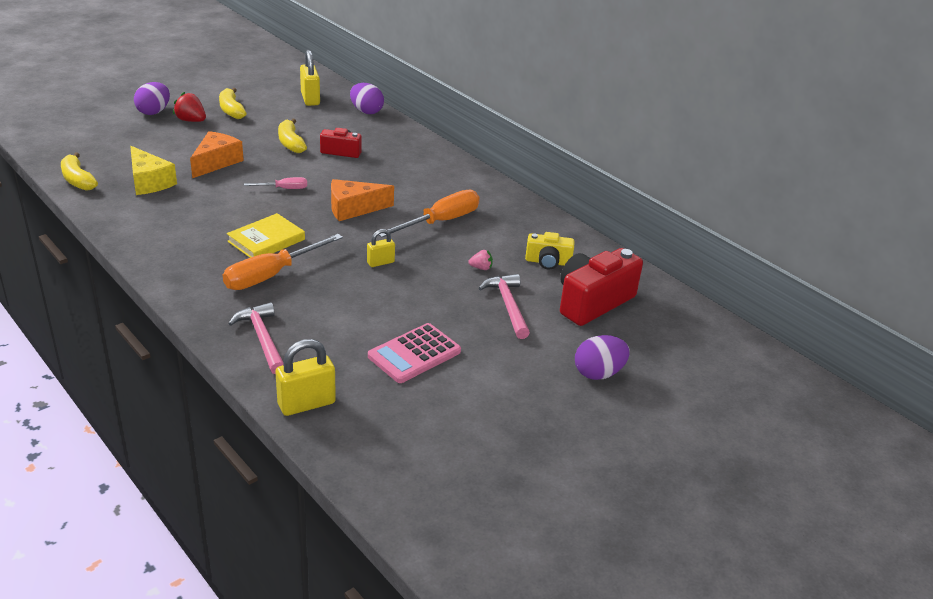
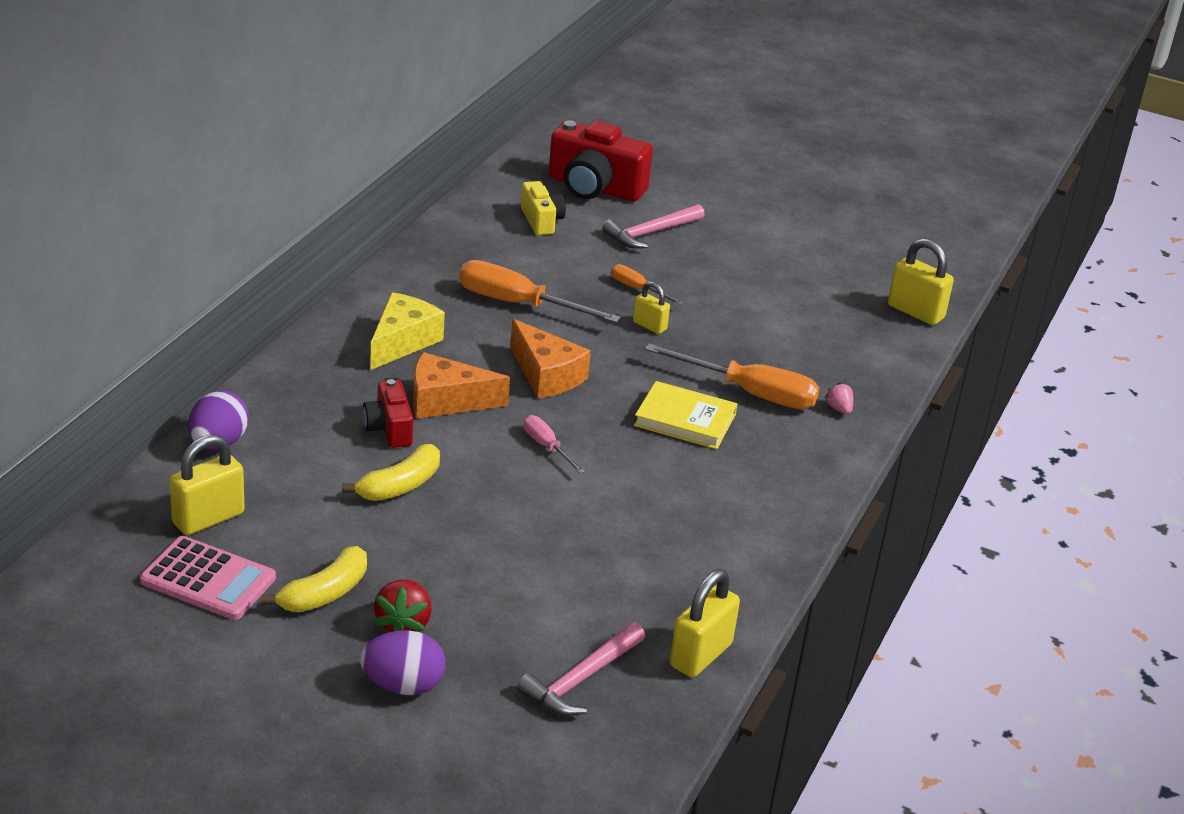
camera: 115 degrees left, 0 degrees up
(78, 180) = (700, 655): yellow banana -> yellow padlock
(149, 182) = (640, 579): yellow cheese -> yellow cheese (402, 342)
(216, 162) = (525, 537): orange cheese -> orange cheese (446, 401)
(262, 338) = (859, 364): pink hammer -> pink hammer (580, 679)
(414, 354) = (785, 271): pink calculator -> pink calculator (208, 580)
(430, 273) = (637, 289): none -> orange screwdriver
(481, 268) = (595, 259): pink strawberry -> pink strawberry (839, 409)
(598, 373) = (708, 174): purple egg -> none

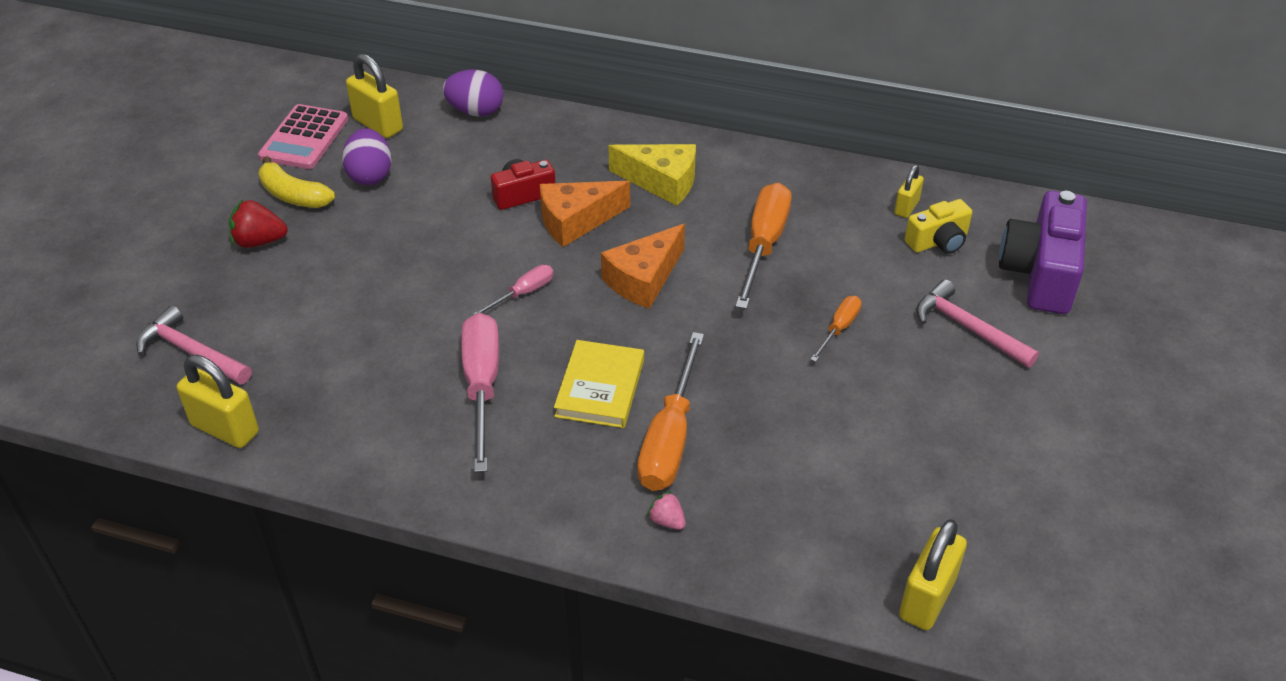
camera: 85 degrees right, 10 degrees up
(400, 486) = (441, 213): yellow banana -> none
(403, 685) = (185, 252): purple egg -> purple egg (370, 175)
(446, 401) = (576, 221): orange cheese -> orange cheese turned 105 degrees counterclockwise
(595, 187) = (1040, 273): red camera -> purple camera
(649, 326) = (769, 345): yellow padlock -> yellow padlock (906, 207)
(670, 485) = (482, 386): none -> pink screwdriver
(839, 409) = (667, 521): pink strawberry -> pink strawberry turned 105 degrees counterclockwise

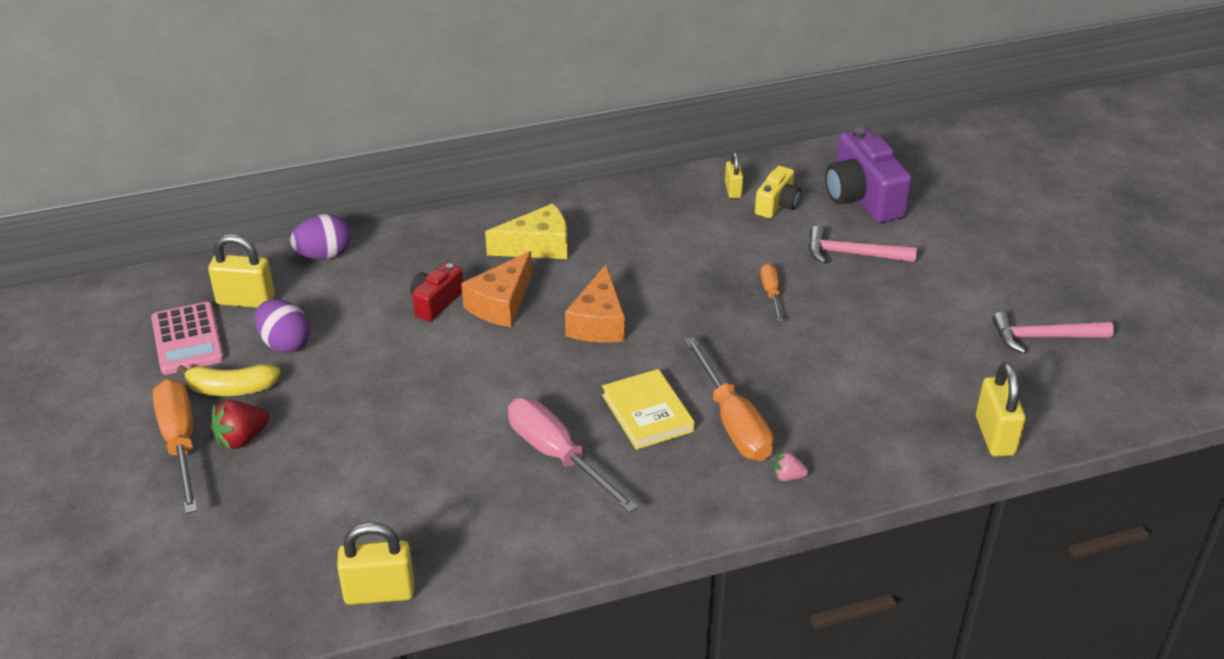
camera: 35 degrees left, 5 degrees down
(191, 352) = (280, 552): pink hammer -> pink hammer (1043, 337)
(523, 293) = (516, 374): pink screwdriver -> none
(764, 245) = (661, 259): orange screwdriver -> orange screwdriver (180, 443)

